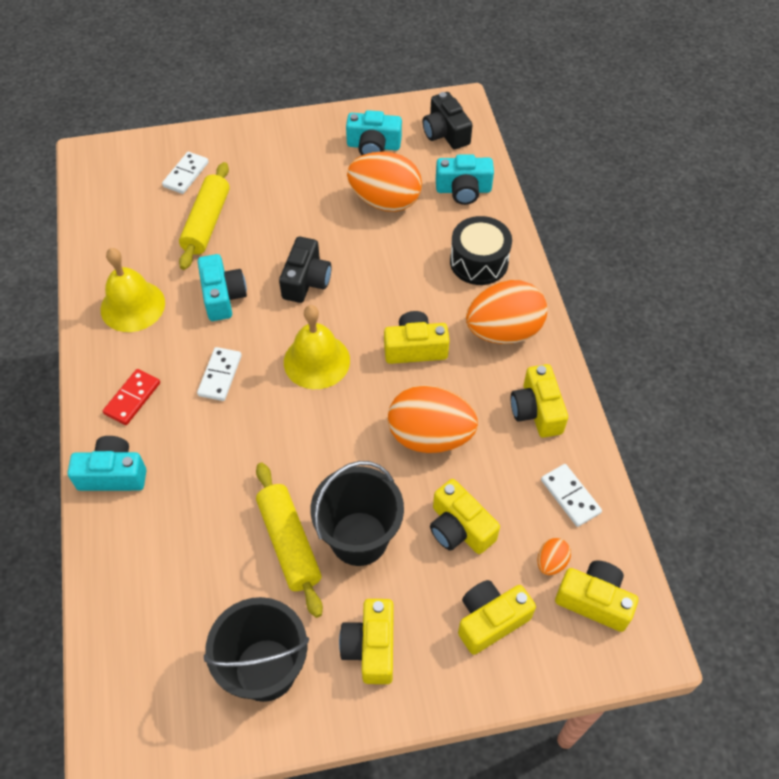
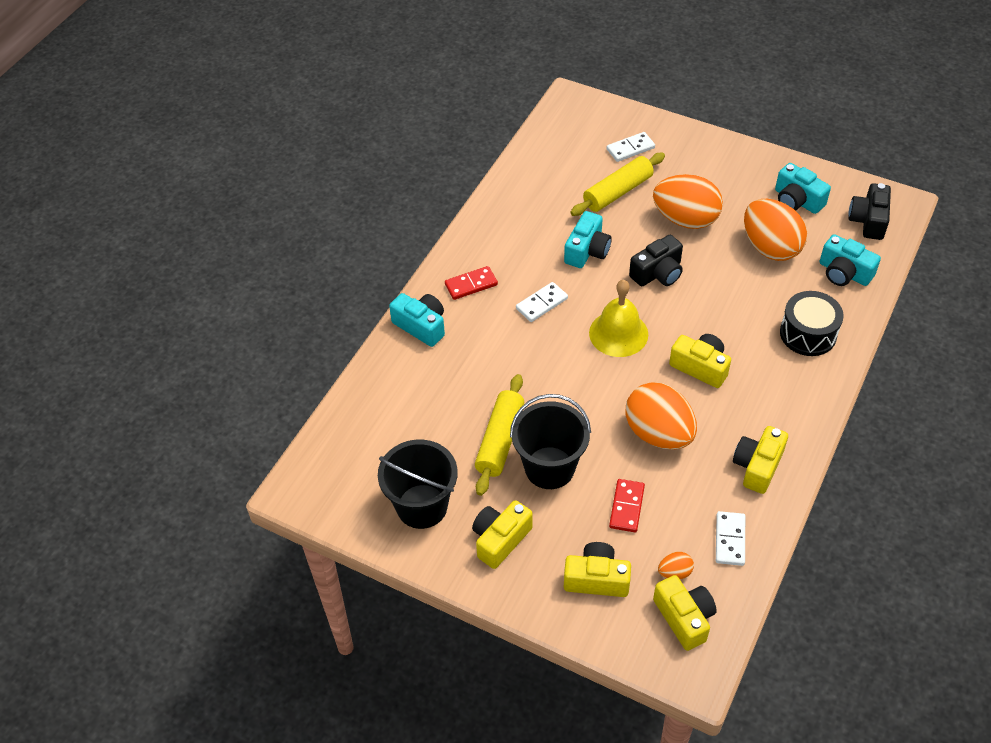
camera: 40 degrees right, 5 degrees down
(132, 306) = (519, 222): yellow bell -> none
(459, 528) = (626, 507): yellow camera -> red domino
(503, 331) = (782, 395): orange egg -> orange egg (685, 219)

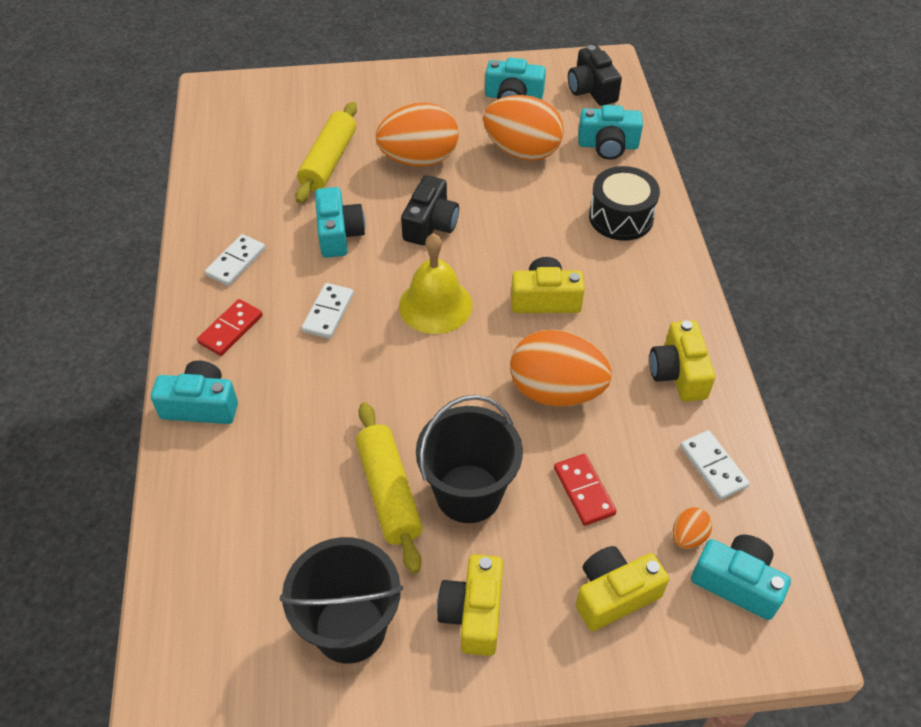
camera: 35 degrees left, 0 degrees up
(630, 148) = (311, 114): white domino -> white domino (236, 262)
(684, 618) = (737, 583): yellow camera -> turquoise camera

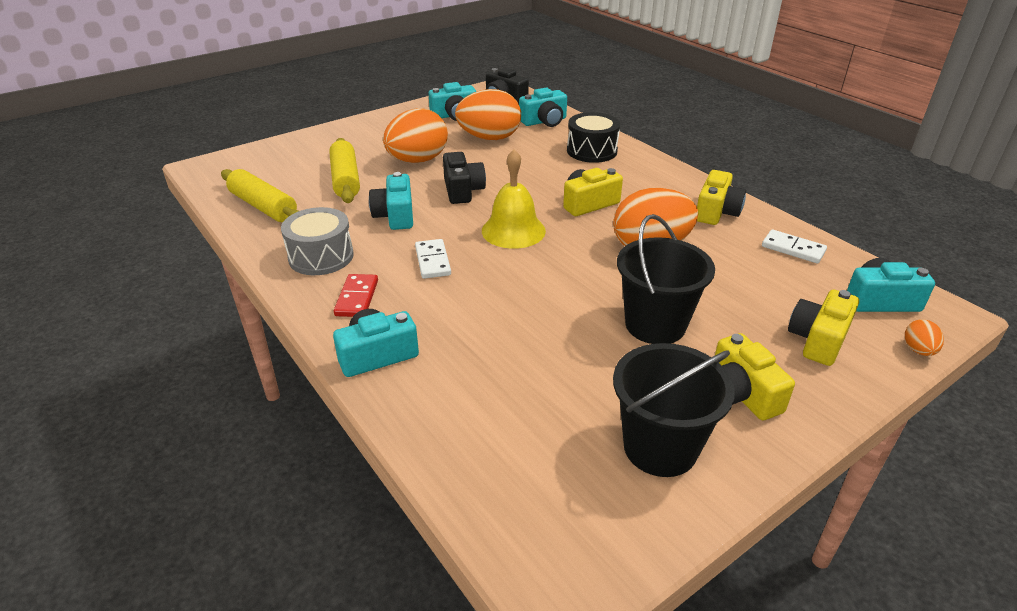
camera: 30 degrees left, 15 degrees down
(236, 262) = (321, 256): white domino -> grey drum
(339, 234) = (395, 215): turquoise camera -> turquoise camera turned 150 degrees counterclockwise
(389, 492) = (595, 348): yellow rolling pin -> yellow rolling pin (263, 207)
(583, 491) = (731, 292): red domino -> none
(678, 373) = (716, 212): yellow camera -> yellow camera turned 120 degrees counterclockwise
(688, 536) = (823, 289): orange egg -> orange egg (918, 350)

